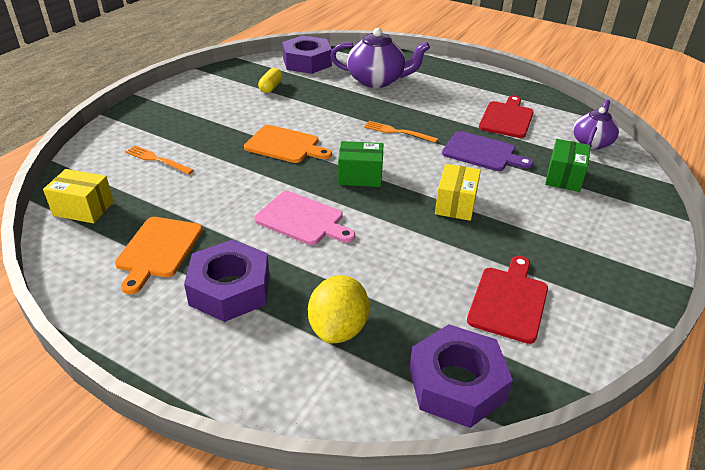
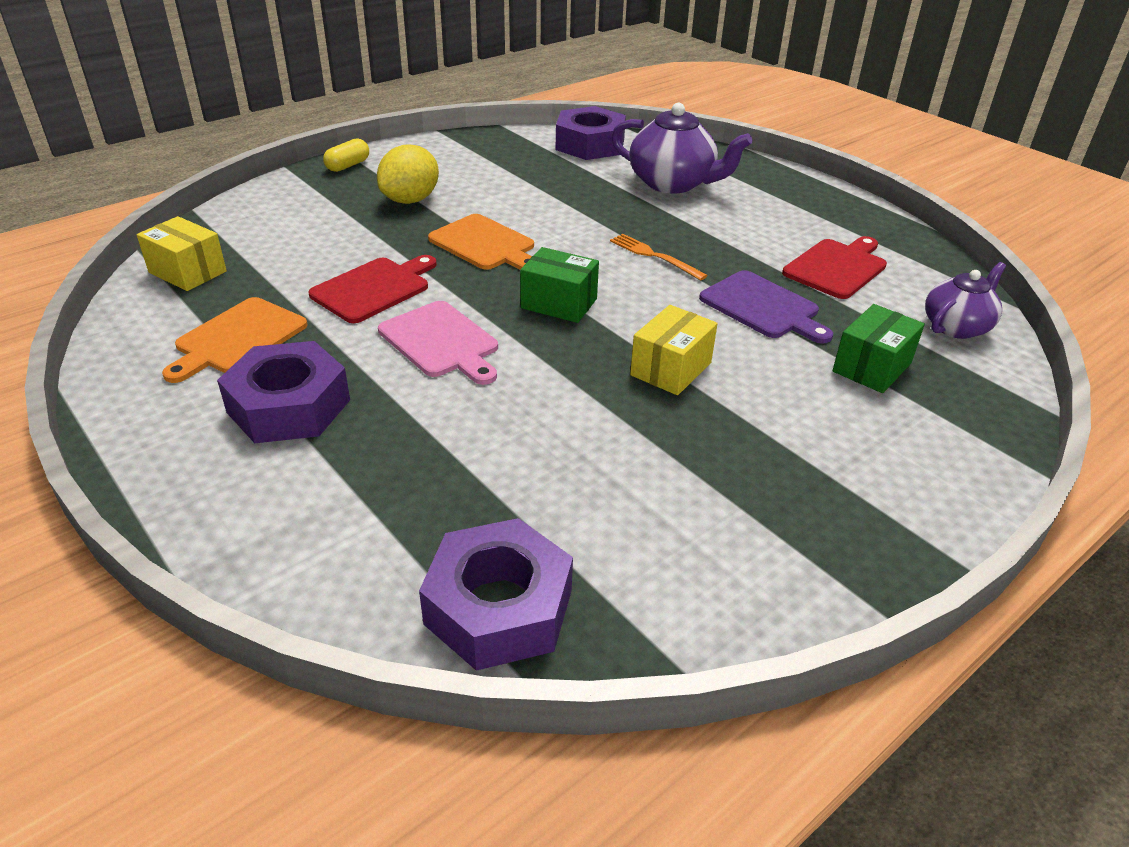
camera: 20 degrees right, 0 degrees up
(157, 160) = (312, 232): orange fork -> none
(271, 87) = (518, 169): yellow capsule -> yellow capsule (348, 166)
(338, 328) = (390, 490): yellow lemon -> yellow lemon (410, 200)
(509, 301) = (657, 518): red cutting board -> red cutting board (374, 288)

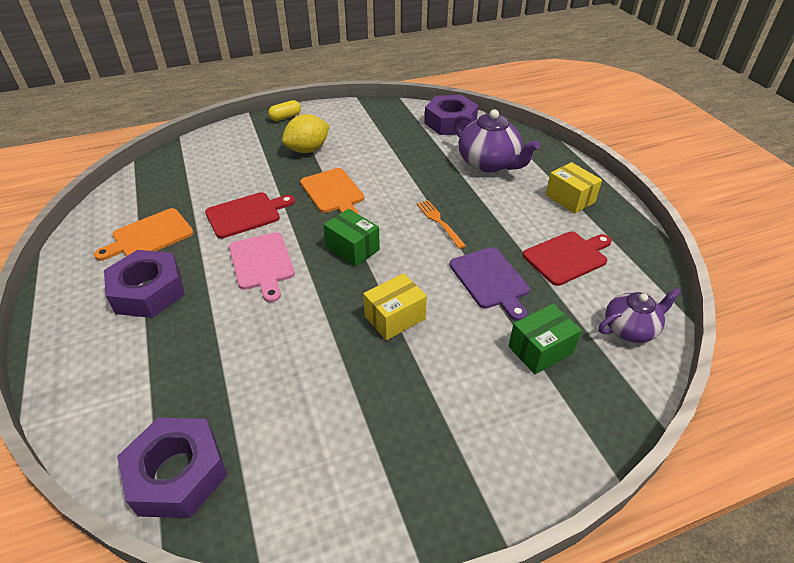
camera: 20 degrees right, 5 degrees up
(187, 272) = (150, 182): yellow box -> yellow box (570, 199)

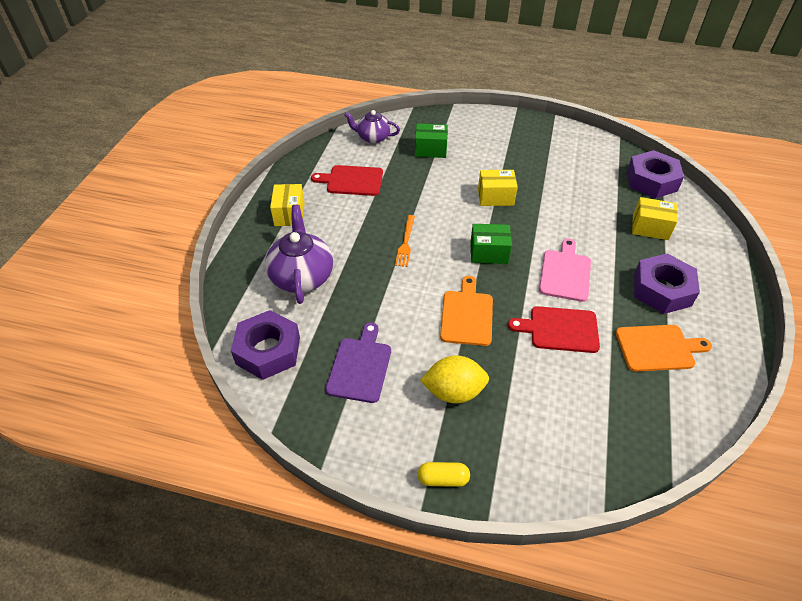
camera: 145 degrees left, 5 degrees up
(170, 371) = (650, 228): none -> yellow box
(352, 248) = (489, 253): green box -> green box turned 75 degrees counterclockwise
(490, 280) = (416, 190): purple cutting board -> purple cutting board (360, 366)

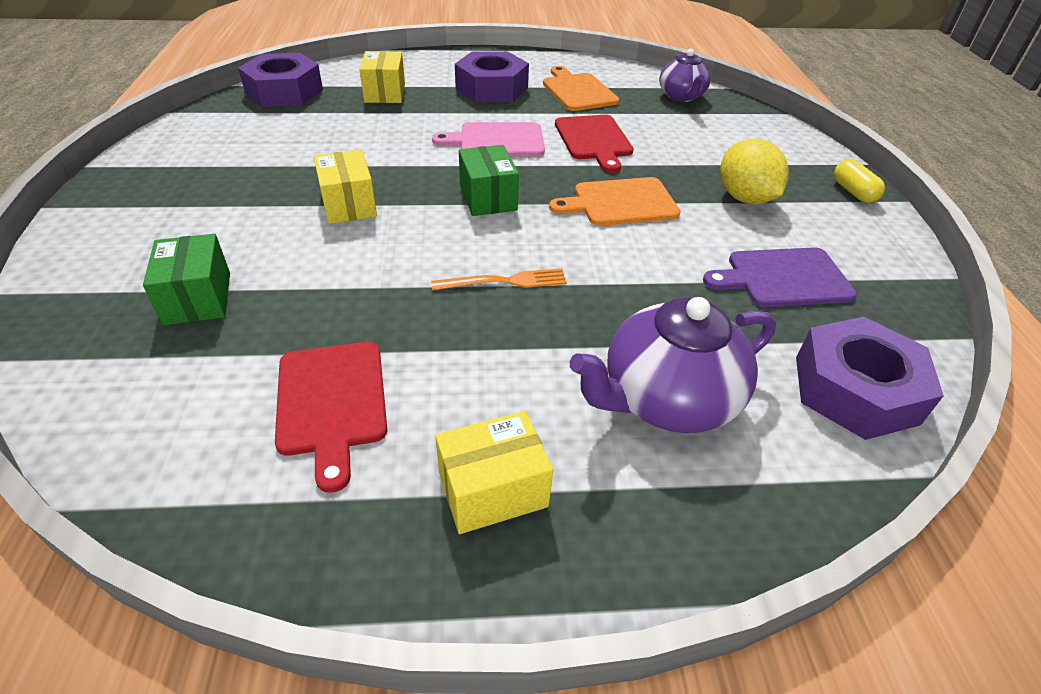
camera: 110 degrees left, 5 degrees down
(373, 137) = (133, 408): purple teapot -> purple teapot (681, 96)

